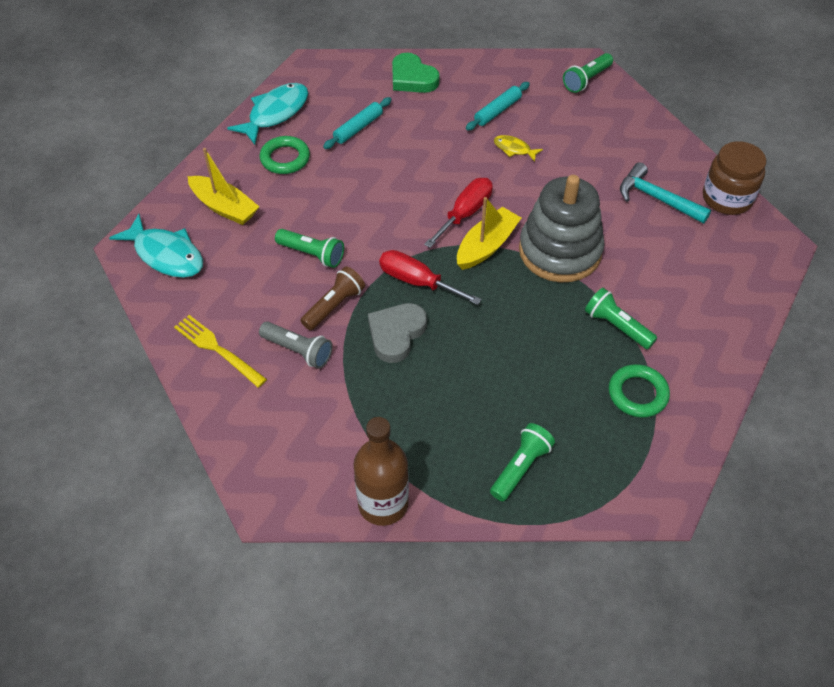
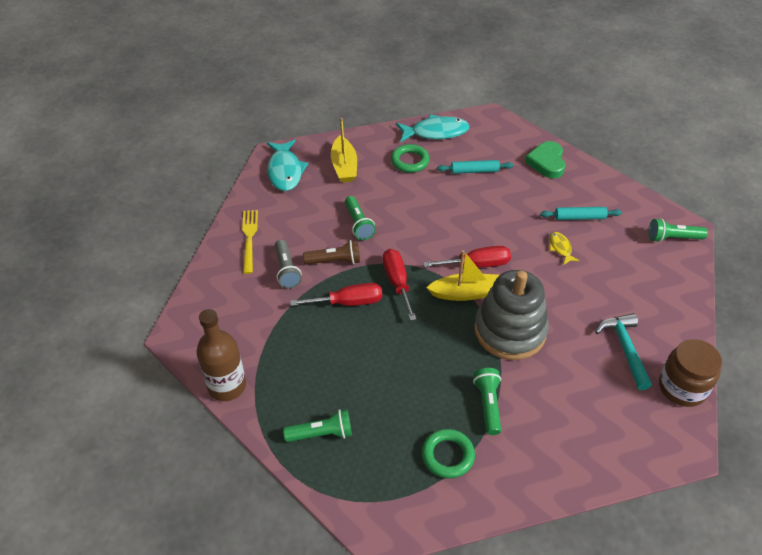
camera: 45 degrees right, 5 degrees down
(396, 334) = (348, 302): grey heart -> red screwdriver

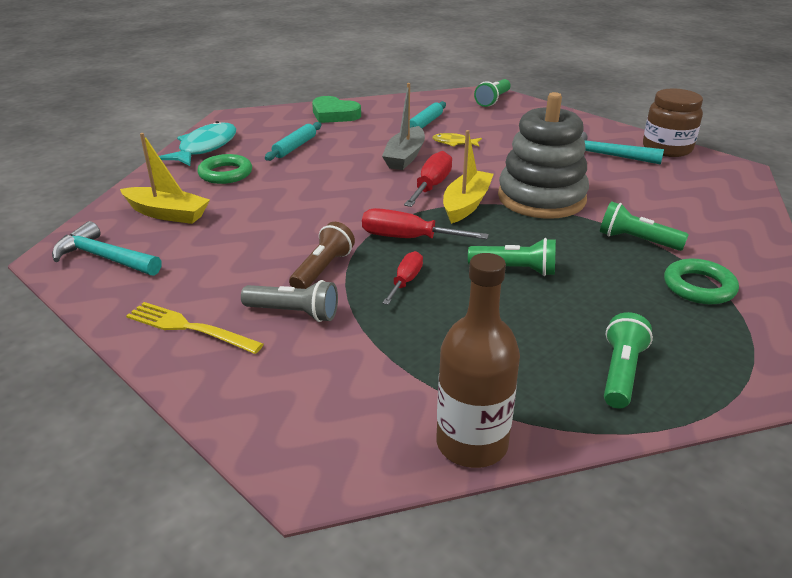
camera: 60 degrees left, 15 degrees down
(285, 171) = (104, 257): turquoise fish -> turquoise hammer
(348, 302) = (405, 281): red screwdriver -> red screwdriver, size x0.65
(358, 224) = (281, 234): green flashlight -> green flashlight (515, 270)
(510, 232) = (405, 157): none -> grey boat

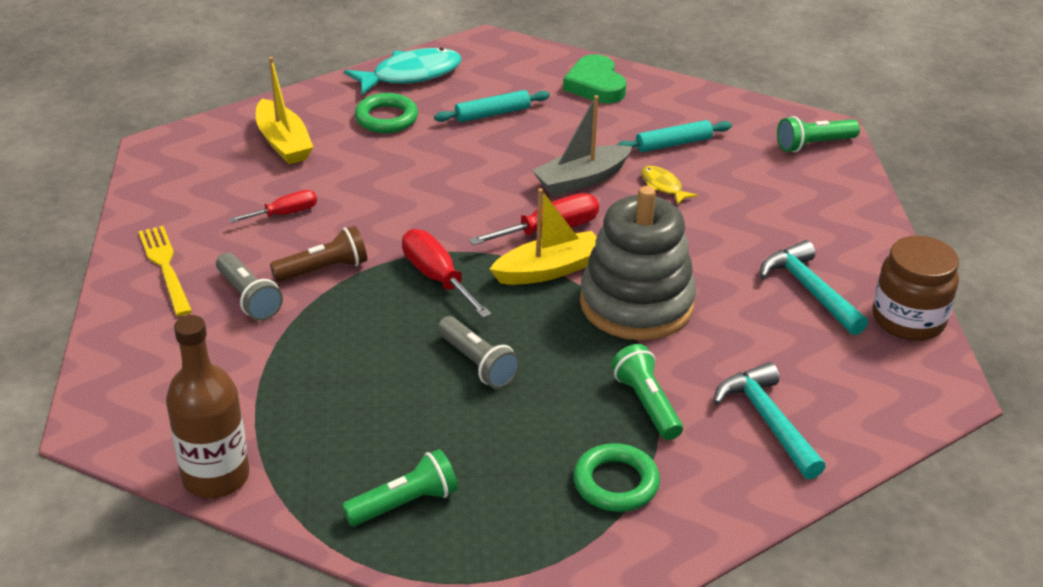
camera: 40 degrees right, 5 degrees up
(104, 257) = (187, 166): turquoise hammer -> turquoise hammer (767, 420)
(405, 281) = (370, 319): red screwdriver -> red screwdriver (285, 213)
(515, 270) = (478, 364): green flashlight -> grey flashlight

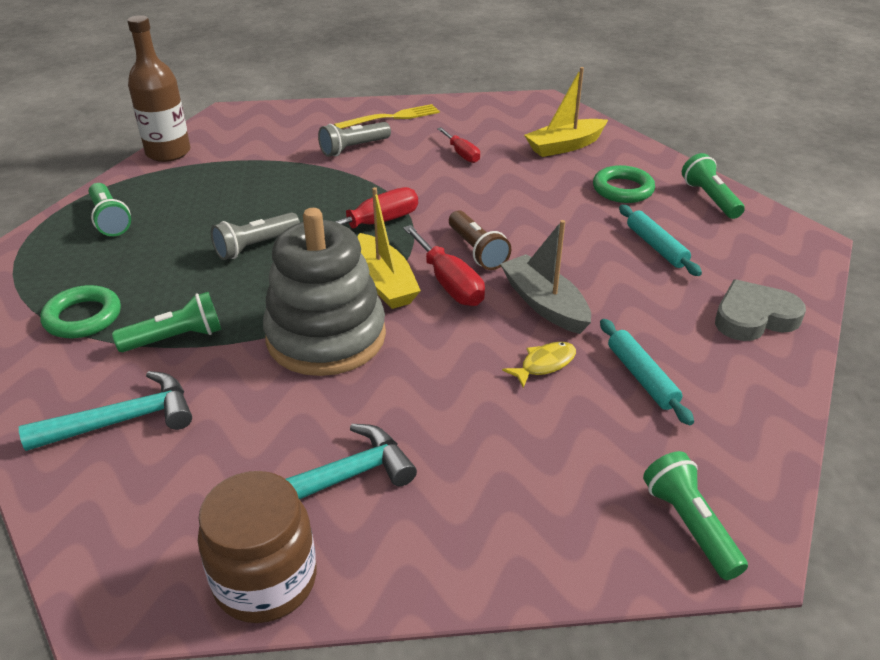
camera: 90 degrees right, 0 degrees up
(324, 269) = (387, 174): brown flashlight -> brown flashlight (477, 251)
(411, 75) = (710, 198): turquoise fish -> green flashlight
(595, 85) = (754, 317): green heart -> grey heart

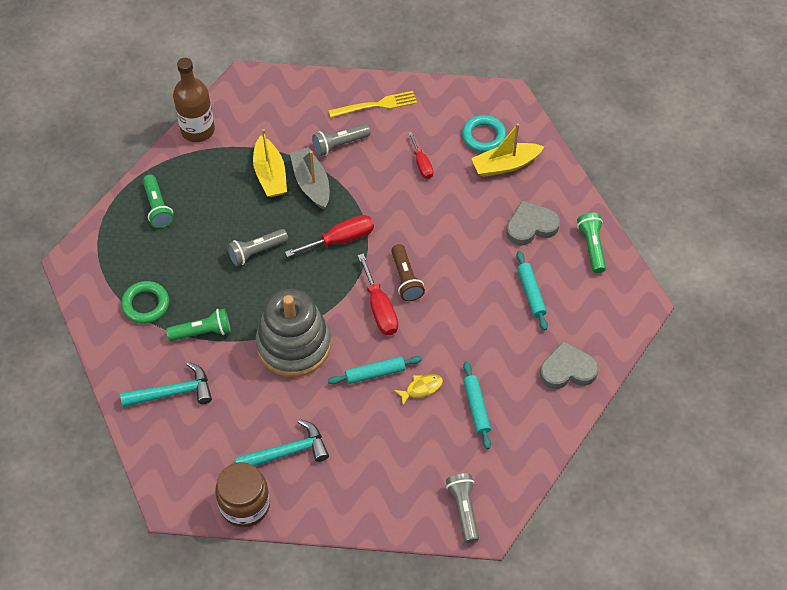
camera: 10 degrees right, 20 degrees up
(384, 283) = (337, 301): yellow boat -> yellow boat (270, 175)
(464, 355) = (375, 373): none -> turquoise rolling pin
(529, 128) = (483, 136): none -> turquoise ring
(544, 304) = (436, 337): grey boat -> grey boat (311, 183)
(622, 189) = (531, 226): green ring -> grey heart
(689, 525) = (463, 509): green flashlight -> grey flashlight

